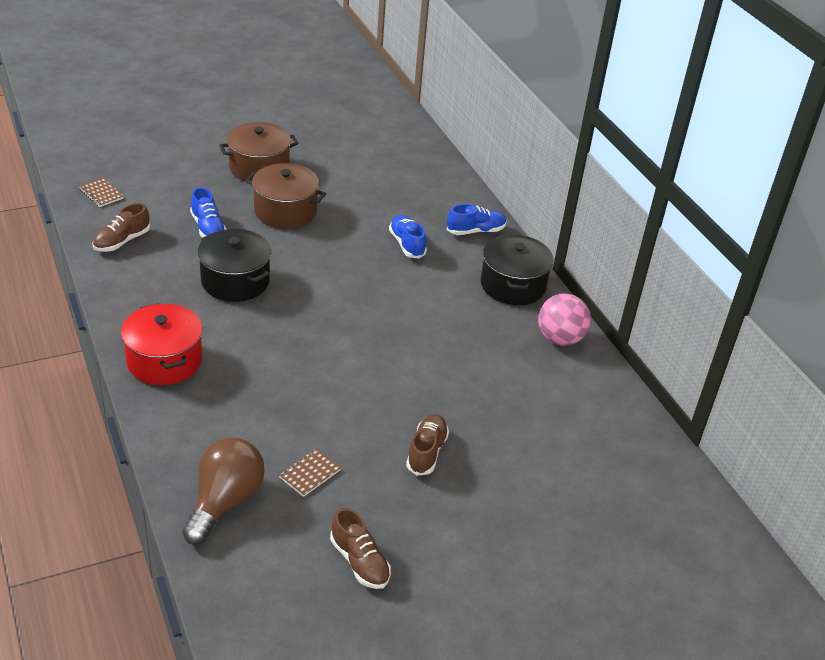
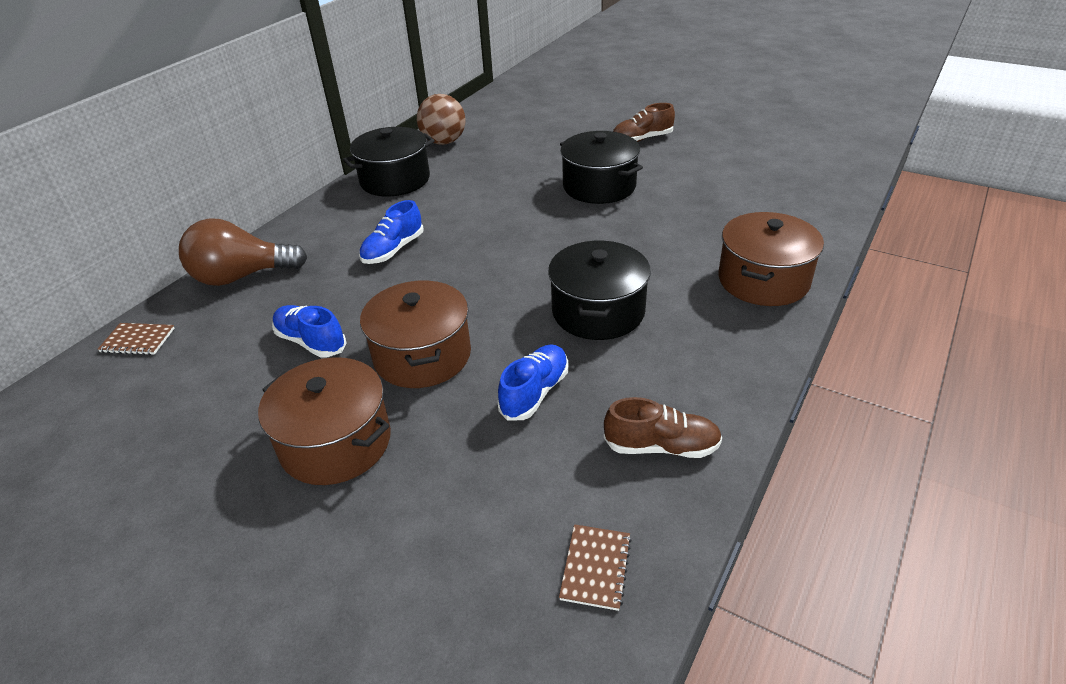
camera: 120 degrees left, 0 degrees up
(164, 360) = (763, 280): red pot -> brown pot
(225, 501) = (816, 177): brown light bulb -> brown light bulb (241, 276)
(310, 474) = (736, 163): brown notebook -> brown notebook (138, 340)
(359, 562) = (761, 123): brown shoe -> none
(375, 372) = (599, 186): none -> black pot
(475, 231) = (322, 226): blue shoe -> blue shoe (311, 342)
(560, 339) = (444, 142): pink ball -> brown ball

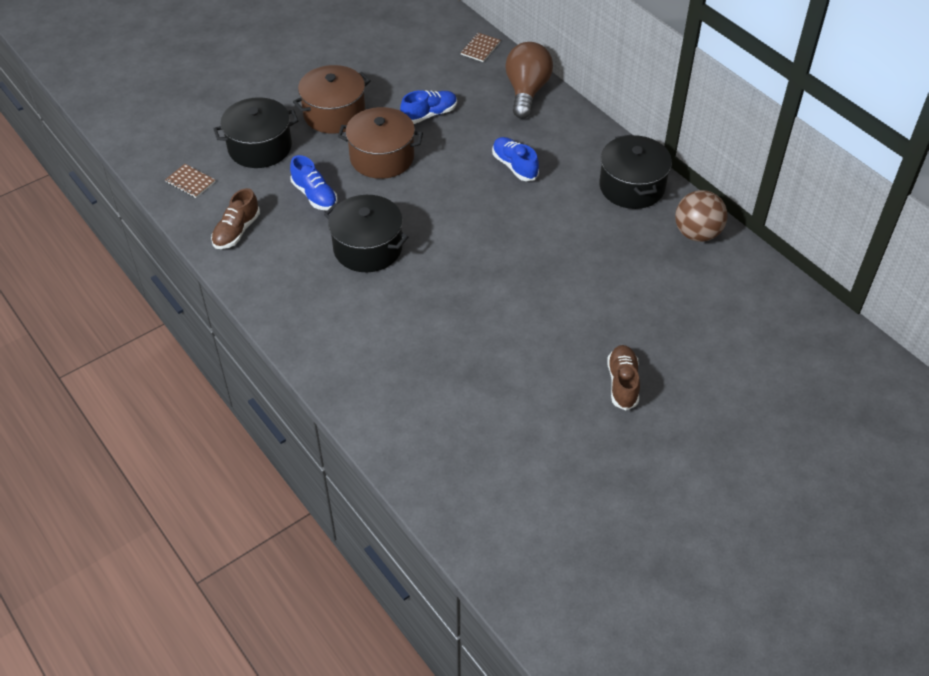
camera: 110 degrees right, 10 degrees up
(599, 186) = (541, 313): black pot -> black pot (260, 147)
(763, 280) = (339, 351): brown pot -> none

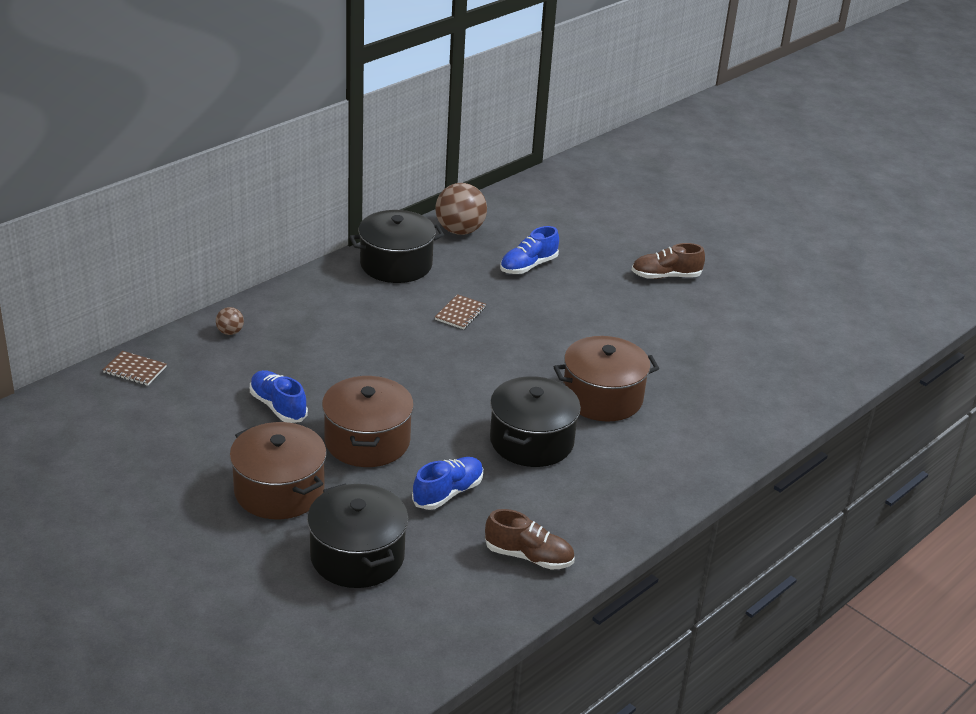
camera: 100 degrees left, 15 degrees down
(190, 182) = (440, 618): brown notebook -> brown notebook (460, 313)
(420, 301) = (602, 398): none -> brown pot
(514, 166) = (372, 339): blue shoe -> blue shoe (528, 266)
(526, 91) = (230, 332): brown light bulb -> brown ball

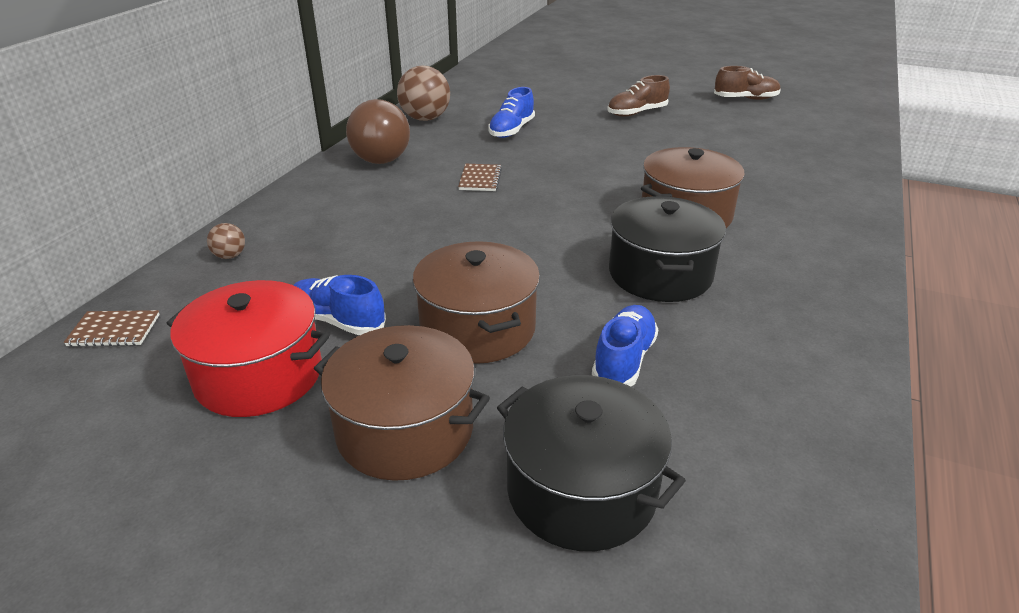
camera: 20 degrees left, 0 degrees up
(211, 429) = (259, 375): none -> red pot
(396, 264) = (383, 155): black pot -> brown light bulb
(529, 556) = (790, 407): brown shoe -> brown shoe (745, 99)

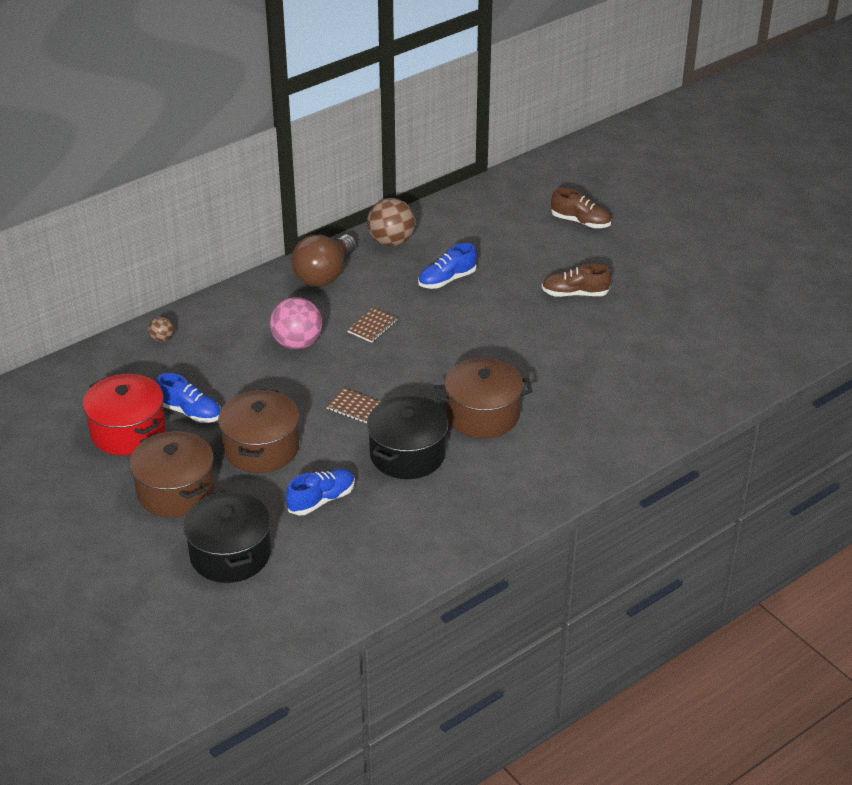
camera: 30 degrees right, 5 degrees up
(114, 330) = (73, 372): brown notebook -> brown notebook (354, 407)
(338, 321) = (190, 412): blue shoe -> blue shoe turned 150 degrees clockwise
(411, 214) = (297, 343): none -> pink ball
(745, 99) = (698, 309): brown shoe -> brown shoe (580, 222)

